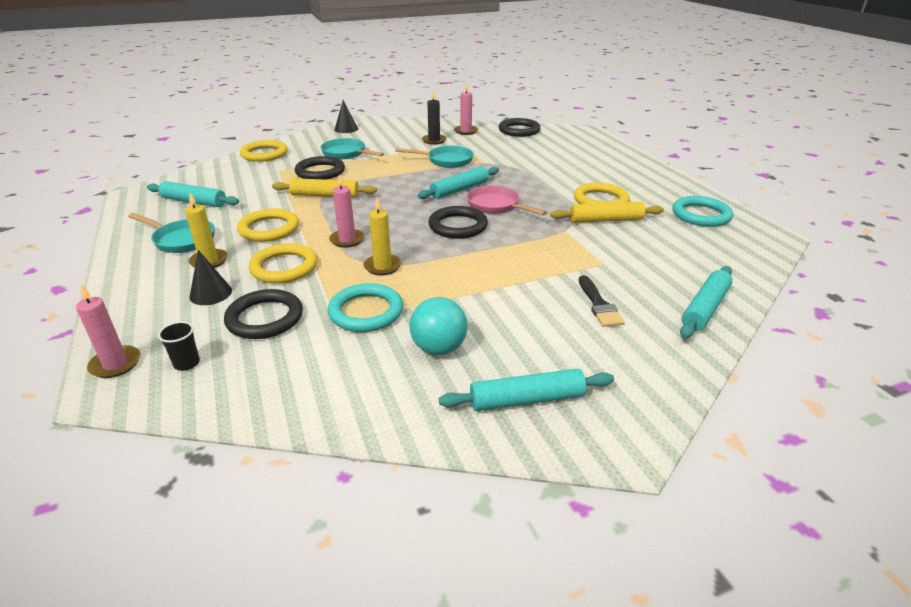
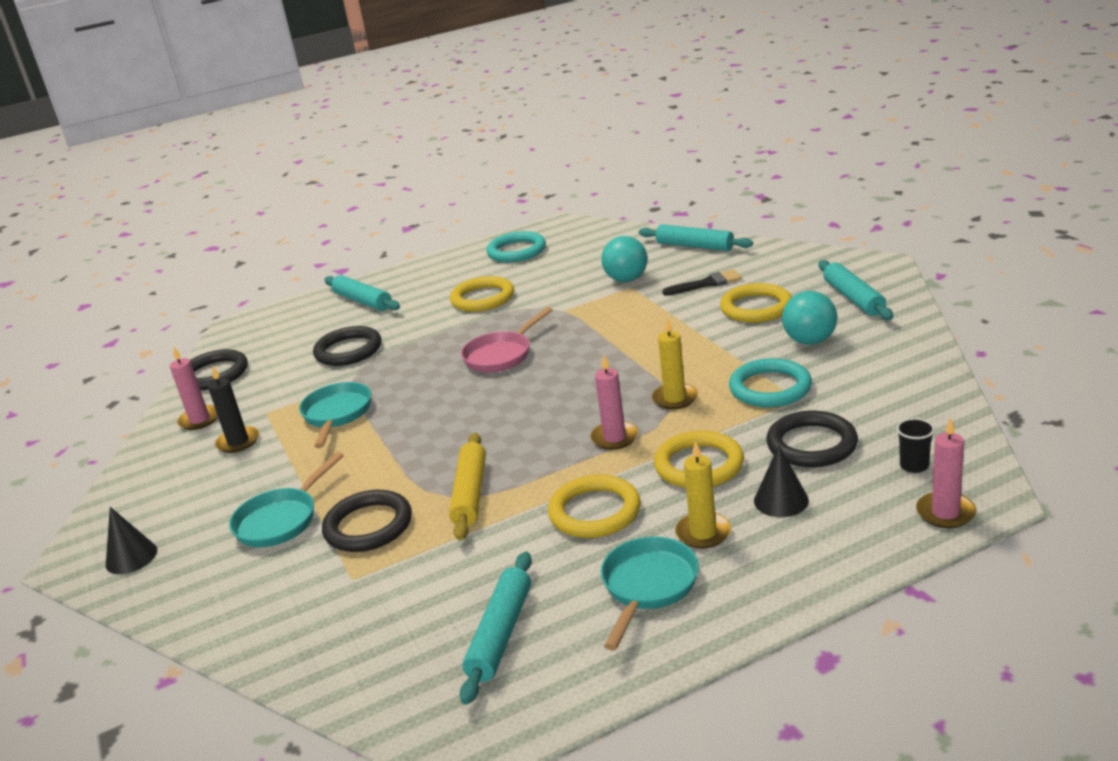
camera: 90 degrees left, 5 degrees down
(264, 154) = (258, 627): yellow ring -> yellow ring (756, 308)
(458, 226) = (562, 371): black ring -> black ring (348, 350)
(460, 189) = (449, 387): turquoise rolling pin -> turquoise rolling pin (363, 301)
(605, 220) = (534, 292): yellow rolling pin -> none
(621, 262) = (626, 279): none -> turquoise ball

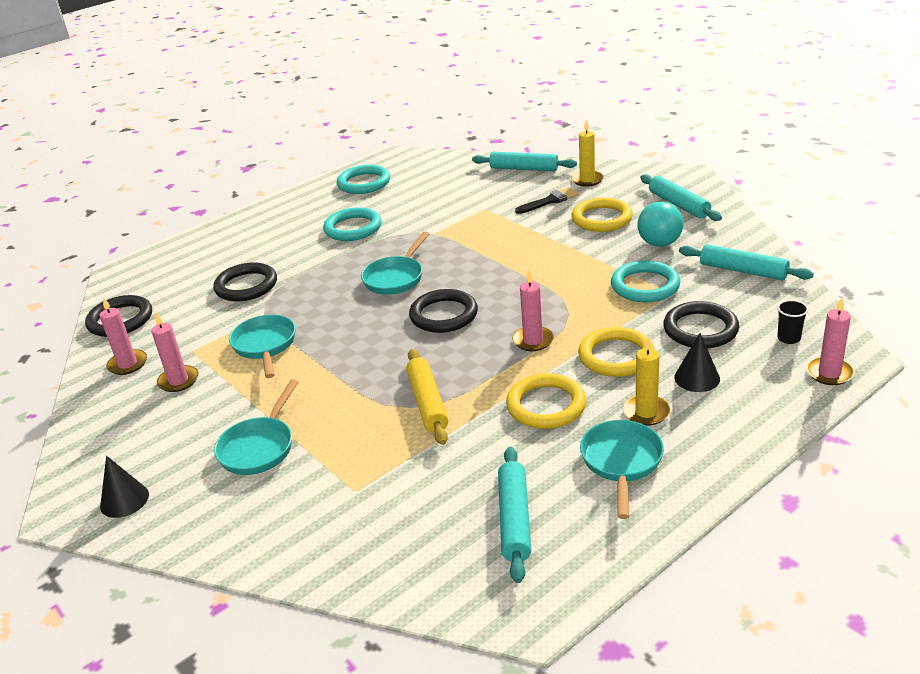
camera: 15 degrees left, 5 degrees up
(238, 442) = (178, 381): black candle -> pink candle
(363, 301) = (237, 239): turquoise rolling pin -> turquoise rolling pin (743, 271)
(368, 526) = (346, 442): black ring -> black ring (444, 315)
(483, 298) = (353, 228): yellow ring -> turquoise ring
(501, 355) = (396, 278): pink pan -> turquoise pan
(626, 279) = (477, 202): turquoise ball -> none
(675, 398) = (569, 302): yellow candle -> yellow candle (587, 180)

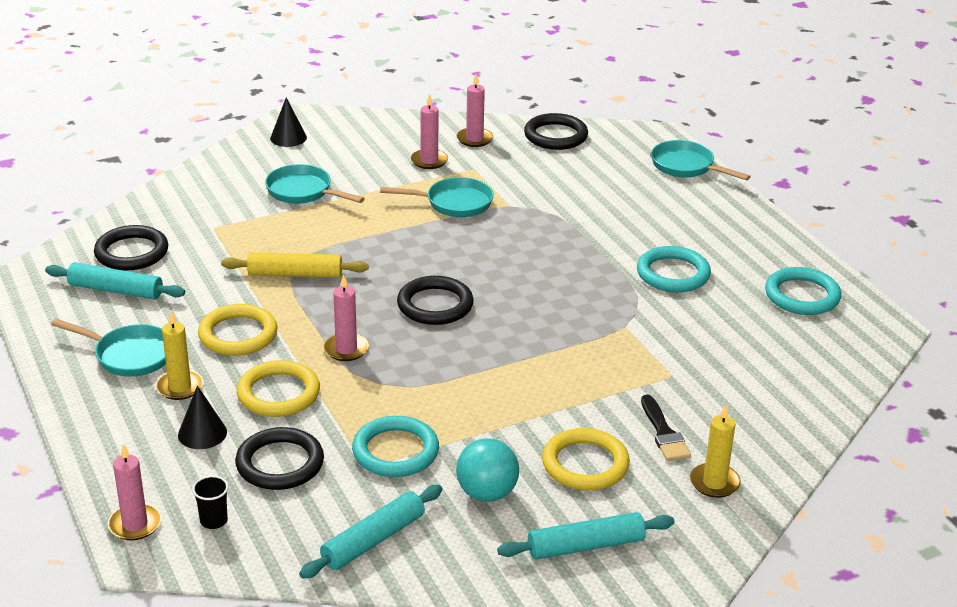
camera: 100 degrees right, 0 degrees up
(246, 286) = (577, 200): black ring -> black ring (131, 252)
(396, 278) = (533, 287): turquoise pan -> turquoise pan (686, 166)
(524, 169) = (784, 434): turquoise rolling pin -> none

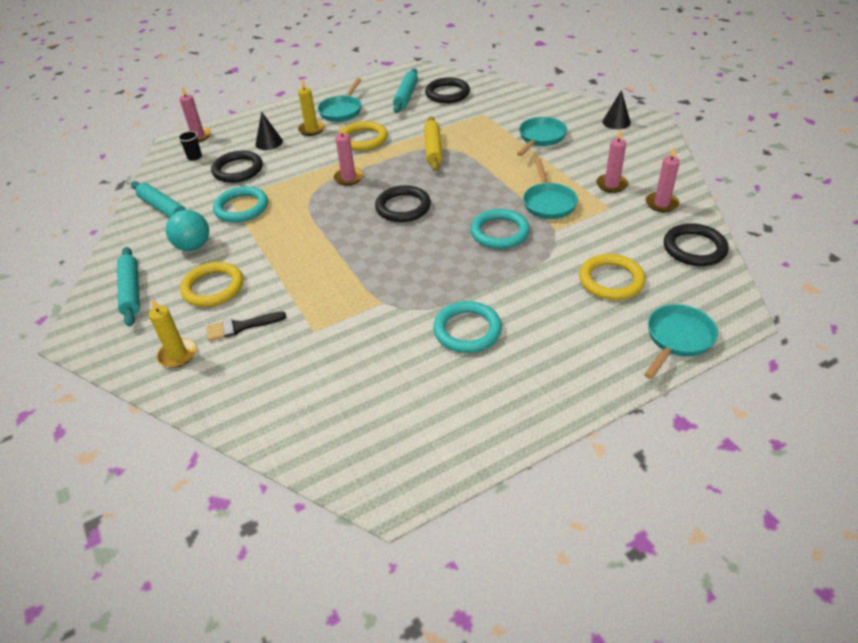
camera: 90 degrees right, 10 degrees up
(278, 393) = (303, 160): yellow ring -> yellow ring (611, 280)
(802, 296) = (444, 425): turquoise ring -> turquoise ring (499, 232)

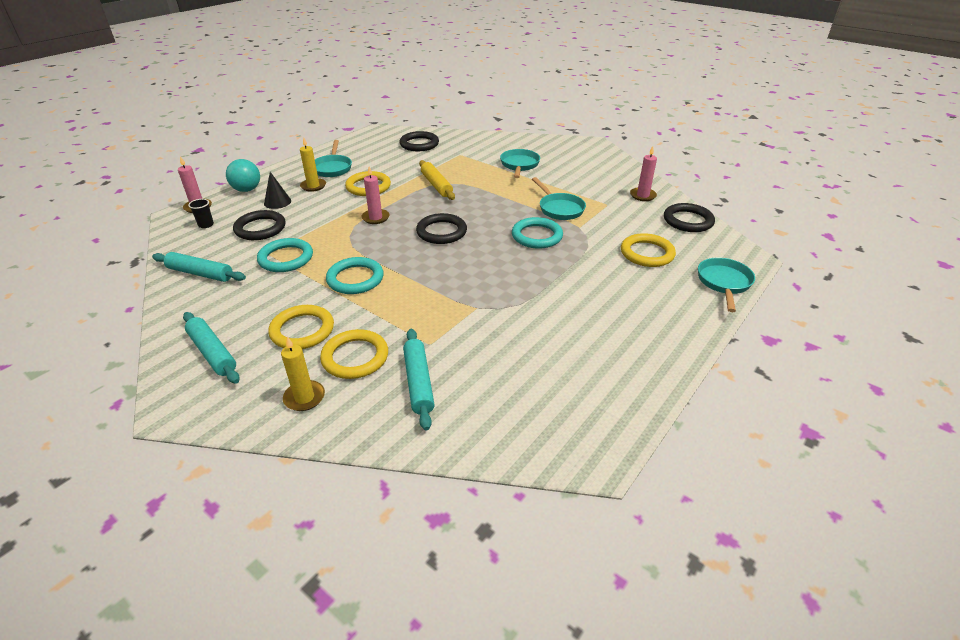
camera: 25 degrees left, 5 degrees down
(193, 246) = (256, 300): turquoise ball -> turquoise ball (247, 190)
(241, 327) = (355, 357): black brush -> yellow ring
(406, 96) = (384, 150): turquoise rolling pin -> turquoise rolling pin (418, 382)
(467, 330) = (564, 313): turquoise ring -> turquoise ring (355, 279)
(611, 185) = (597, 189): pink candle -> none
(616, 122) = (569, 147): black cone -> none

